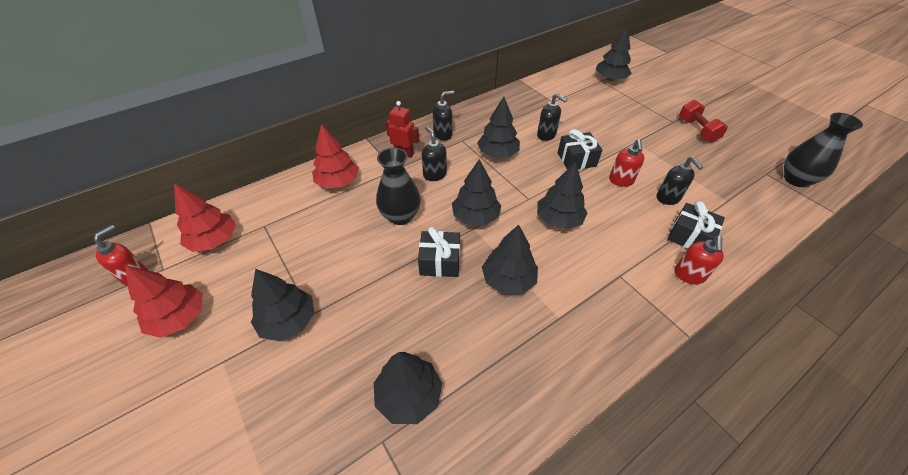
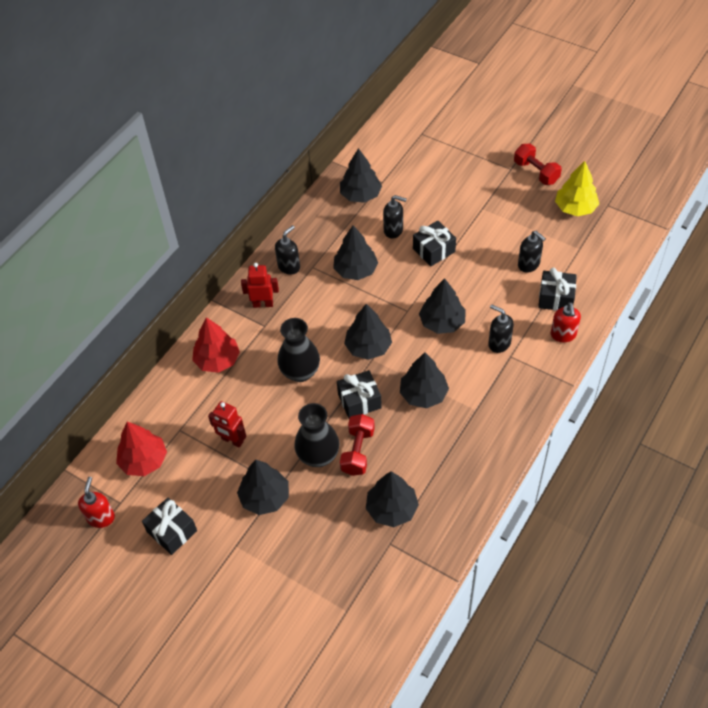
camera: 20 degrees left, 5 degrees up
(179, 317) = (172, 531): red tree -> black gift
(300, 252) = (232, 440): none -> red robot
(409, 312) = (357, 451): none -> red dumbbell
(434, 174) = (307, 317): black soap dispenser -> black soap dispenser (499, 343)
(610, 79) = (430, 128): black tree -> black tree (360, 195)
(621, 181) = (482, 260): red soap dispenser -> none
(731, 166) = (575, 208): none -> yellow tree
(796, 179) = (633, 203): black vase -> black vase (318, 456)

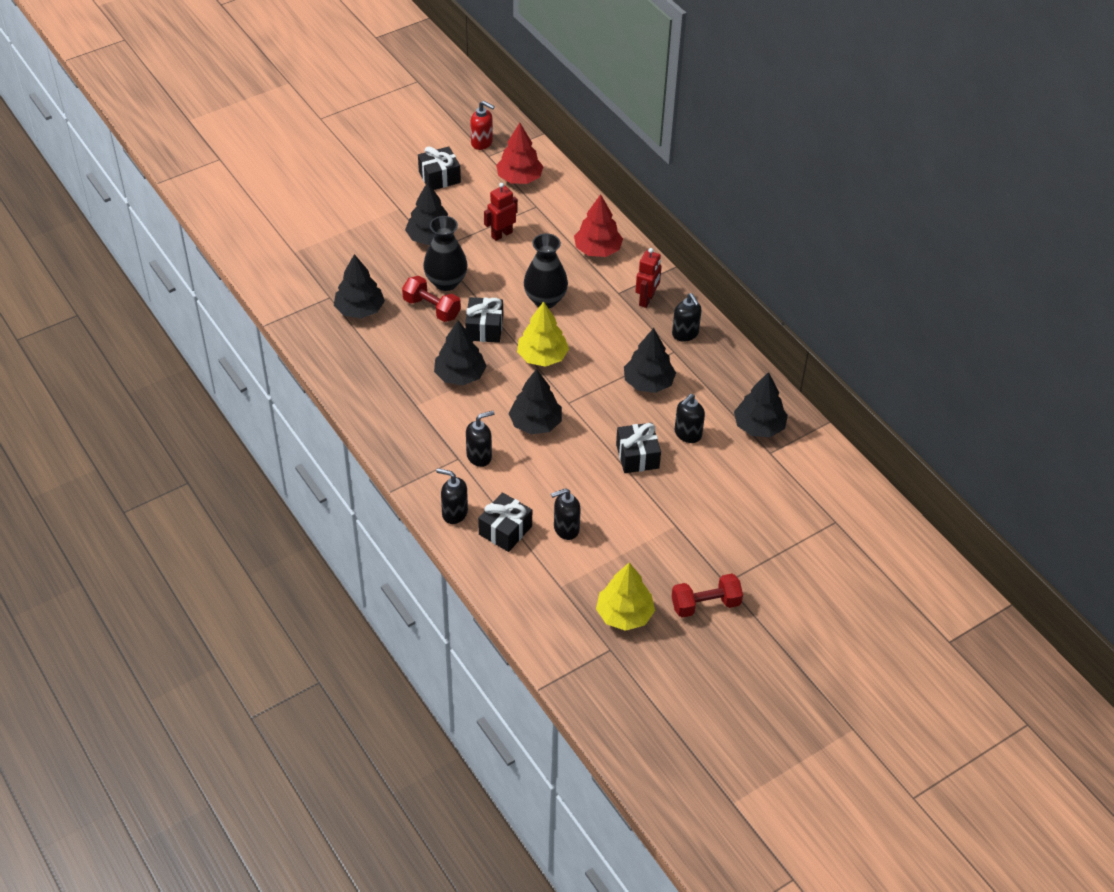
camera: 110 degrees right, 5 degrees down
(368, 347) = (542, 357): black tree -> yellow tree
(563, 335) = (454, 513): red soap dispenser -> black soap dispenser

